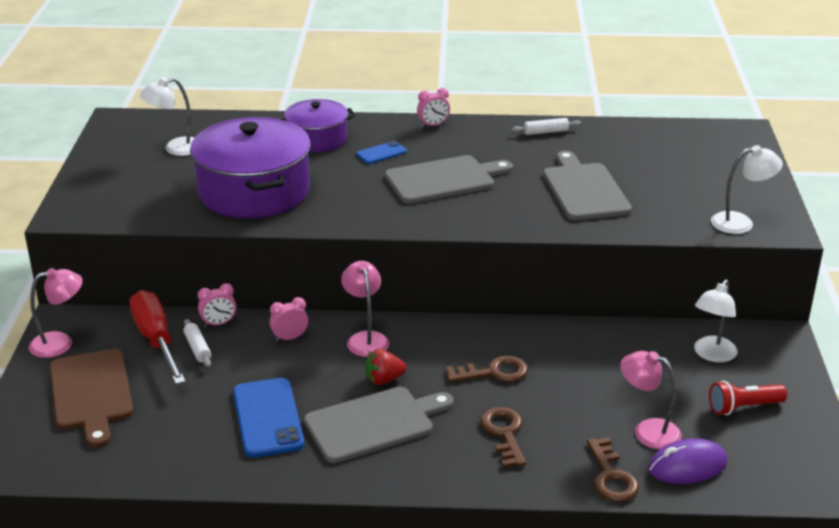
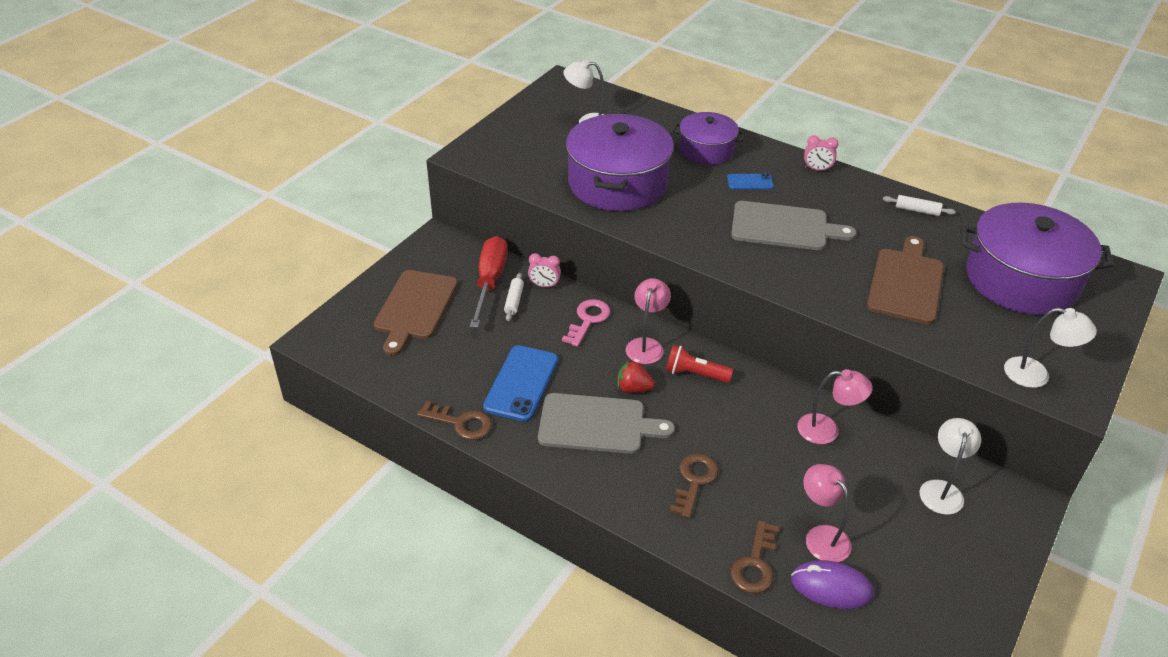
camera: 30 degrees right, 10 degrees up
(60, 343) = (423, 257): pink lamp -> pink lamp (827, 430)
(290, 338) = (588, 320): pink clock -> pink key
(493, 372) = (728, 421): brown key -> brown key (461, 423)
(584, 190) = (906, 283): grey cutting board -> brown cutting board
(671, 158) = (1021, 280): none -> purple pot
(712, 355) = (942, 489): white lamp -> white lamp turned 135 degrees clockwise
(743, 407) = (931, 555): red flashlight -> red flashlight (695, 374)

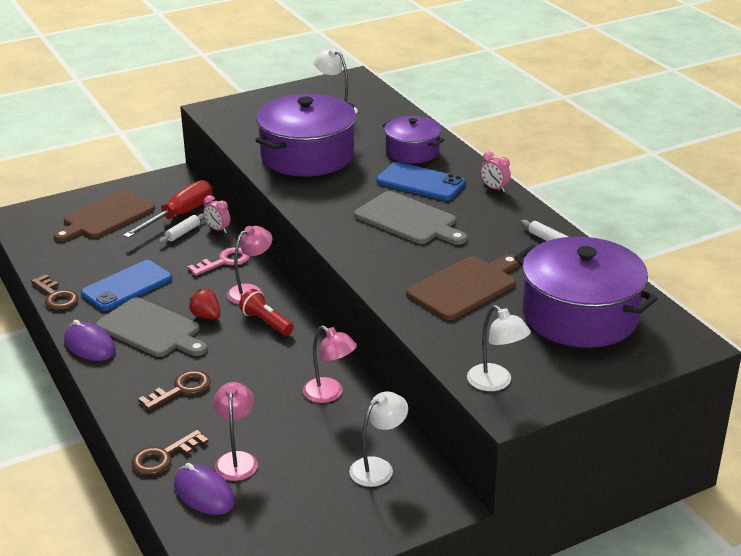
camera: 30 degrees right, 10 degrees down
(555, 468) = (90, 345): none -> purple mouse
(750, 182) = (420, 182): blue phone -> blue phone, size x1.90

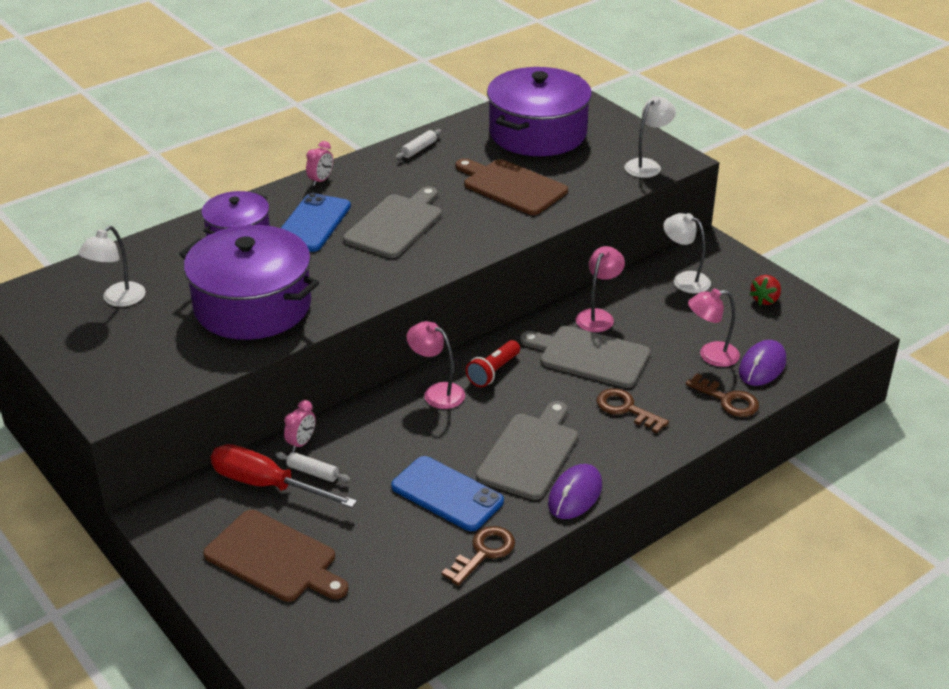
camera: 100 degrees left, 5 degrees up
(206, 316) = (493, 416): red strawberry -> red strawberry (765, 300)
(224, 261) = (377, 423): pink key -> none
(267, 379) = (590, 356): none -> grey cutting board

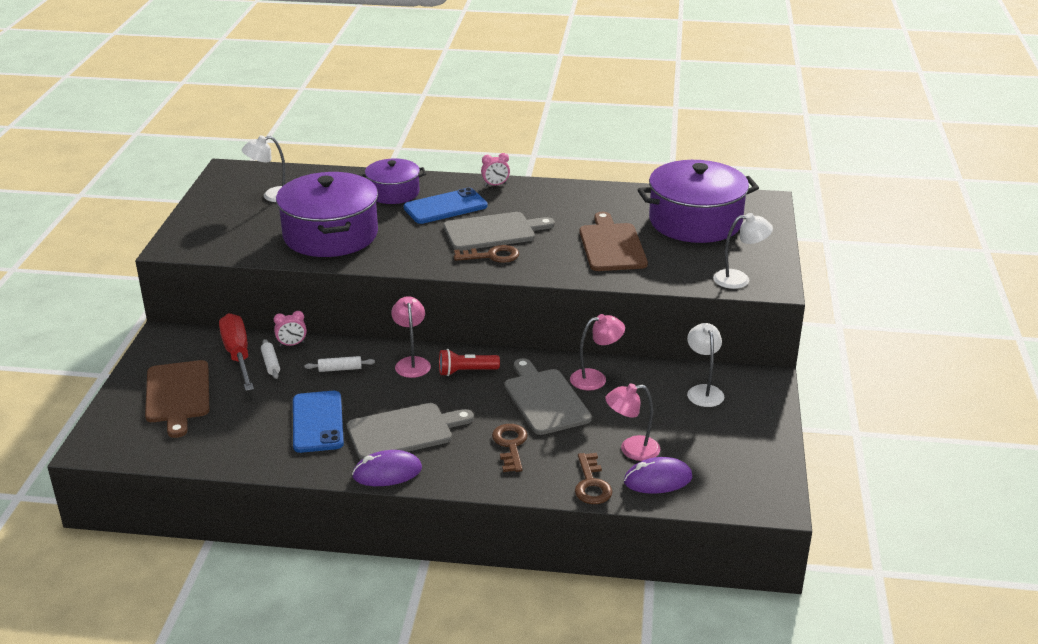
camera: 45 degrees right, 5 degrees down
(418, 149) = (591, 194): white rolling pin -> white rolling pin (340, 369)
(483, 553) = (280, 467): brown key -> brown key (492, 256)
(711, 355) = (631, 450): pink lamp -> pink lamp turned 45 degrees counterclockwise
(765, 300) = (744, 439): red strawberry -> none

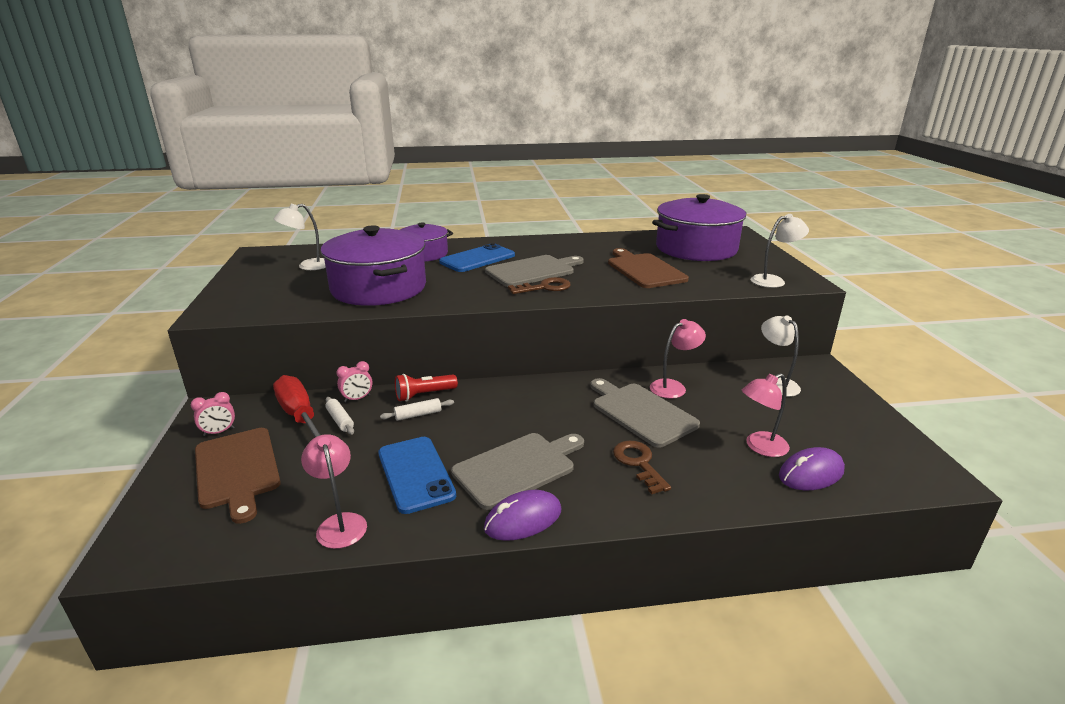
camera: 15 degrees left, 5 degrees down
(412, 363) = (490, 398): pink lamp -> pink lamp (340, 523)
(466, 371) = (548, 398): red flashlight -> red flashlight (424, 395)
(495, 185) = (511, 241): pink clock -> pink clock (219, 432)
(591, 484) = (751, 491): brown key -> none

